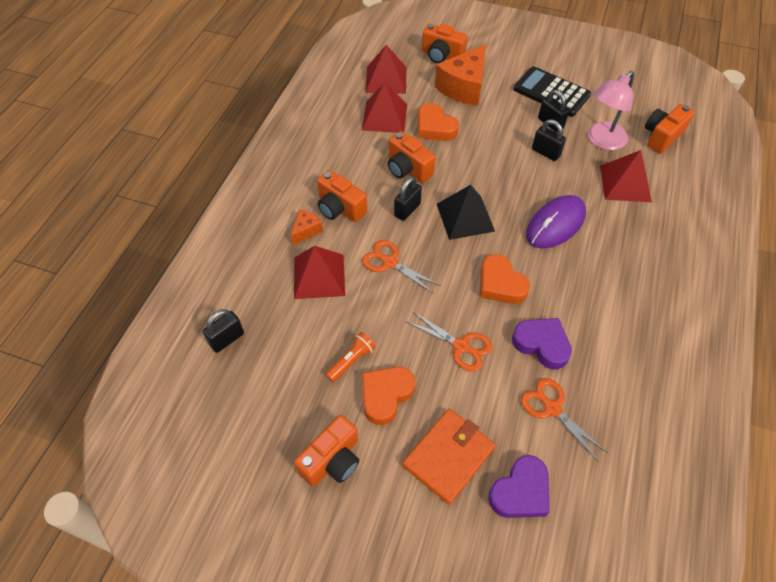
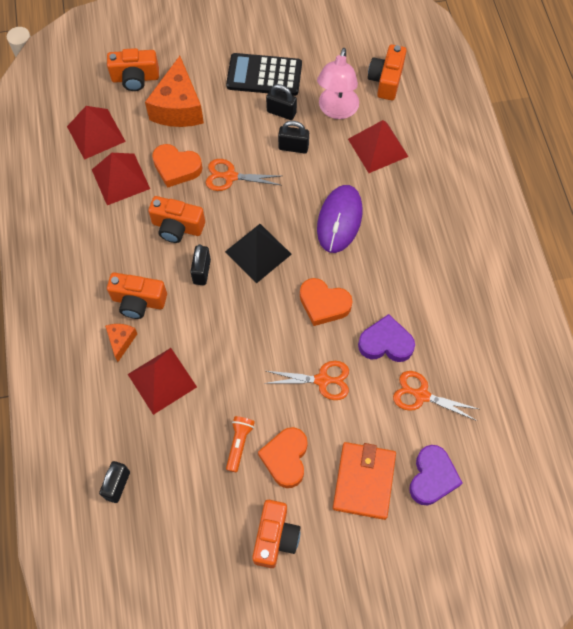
camera: 30 degrees left, 10 degrees up
(390, 262) = (217, 333): orange scissors -> orange scissors (230, 176)

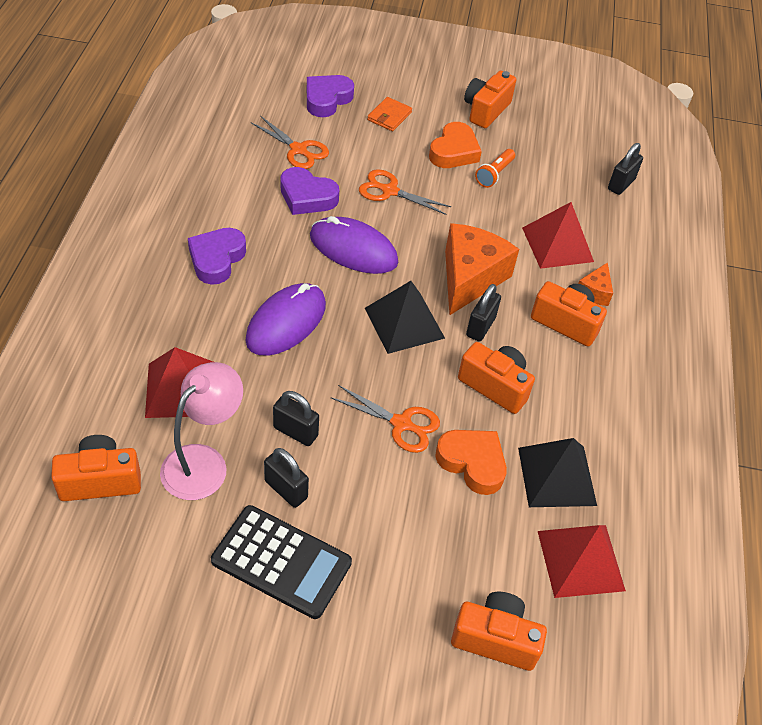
camera: 165 degrees left, 15 degrees down
(120, 179) = (556, 476): red pyramid -> black pyramid
(178, 107) = (440, 557): orange cheese -> orange cheese (470, 278)
(323, 304) = (353, 249): orange heart -> purple mouse
(364, 481) = (389, 116): orange wallet -> orange wallet, size x0.58
(386, 80) = (100, 480): orange camera -> orange camera turned 135 degrees counterclockwise
(417, 252) = (216, 259): none -> purple heart

